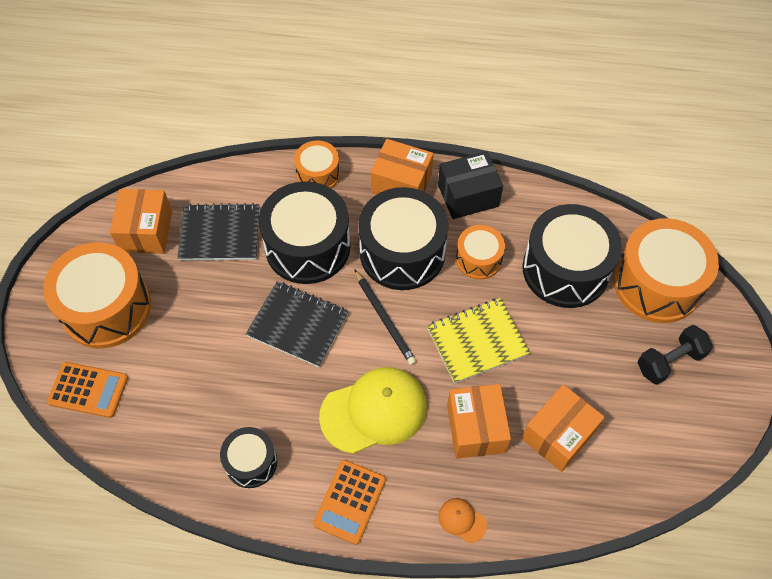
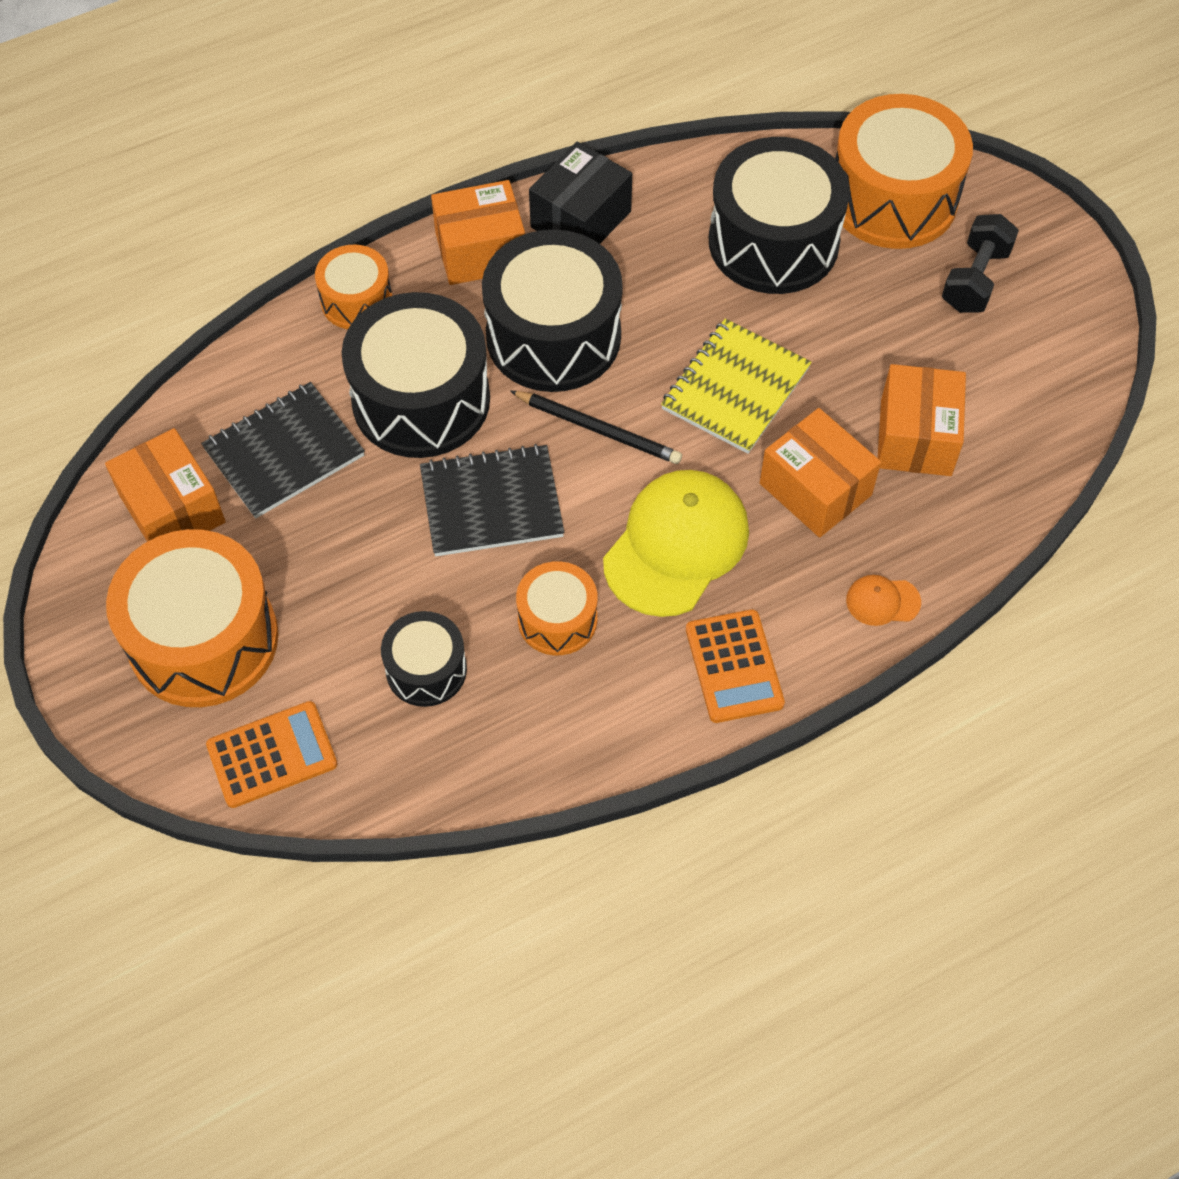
camera: 35 degrees left, 0 degrees up
(251, 462) = (572, 701): black drum -> black drum (426, 669)
(478, 259) = (657, 290): orange drum -> orange drum (557, 619)

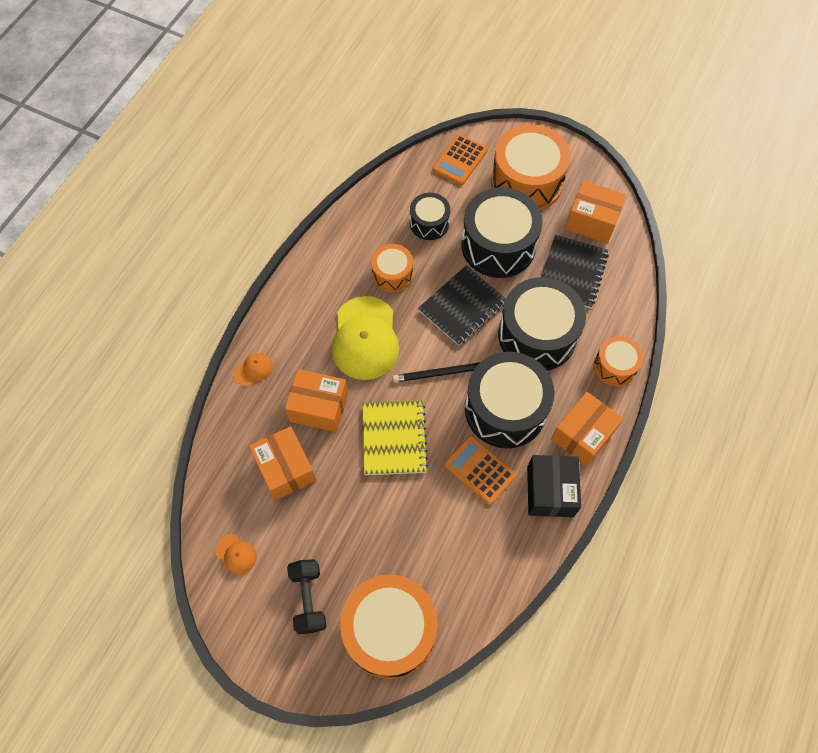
camera: 145 degrees right, 5 degrees up
(734, 666) = (302, 300): orange calculator -> orange calculator (479, 470)
(773, 242) = (437, 548): black drum -> black drum (498, 245)
(1044, 376) = (236, 554): none -> orange cap

